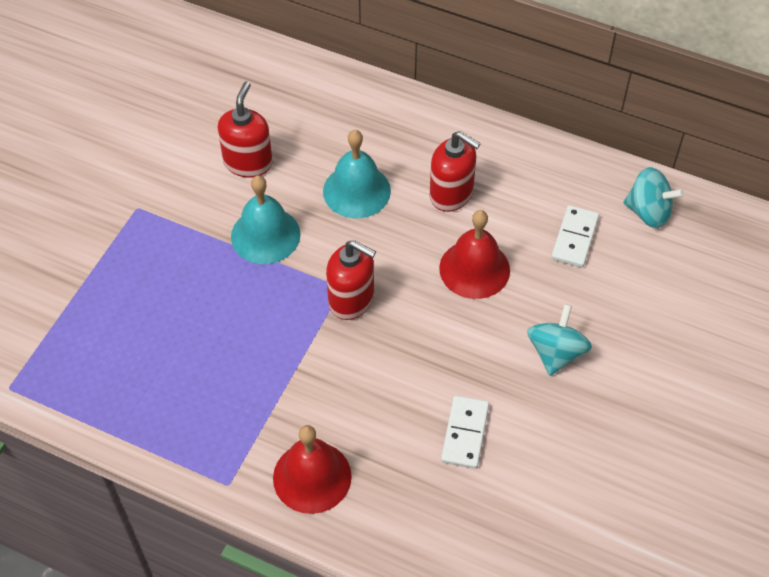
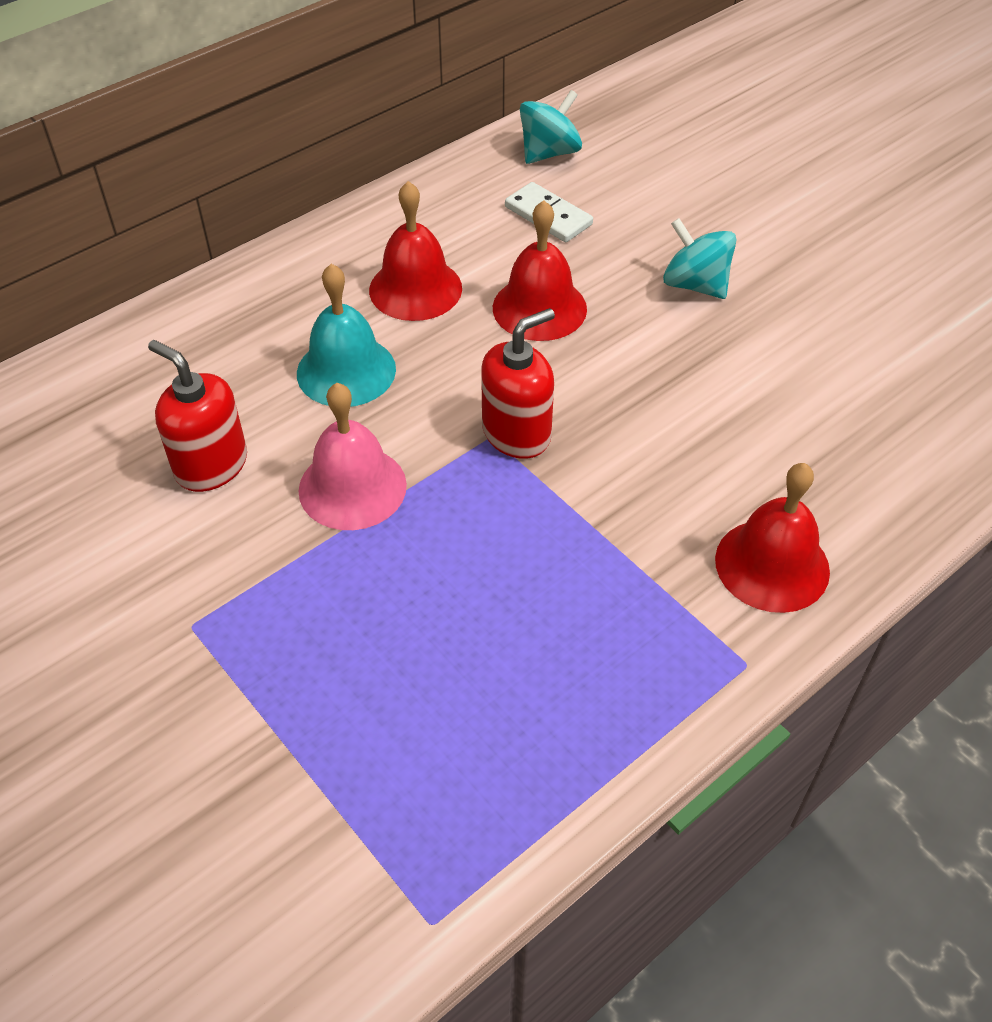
camera: 65 degrees left, 5 degrees down
(265, 235) = (352, 487): turquoise bell -> pink bell
(451, 194) = (415, 289): red soap dispenser -> red bell
(465, 433) = (770, 397): white domino -> none

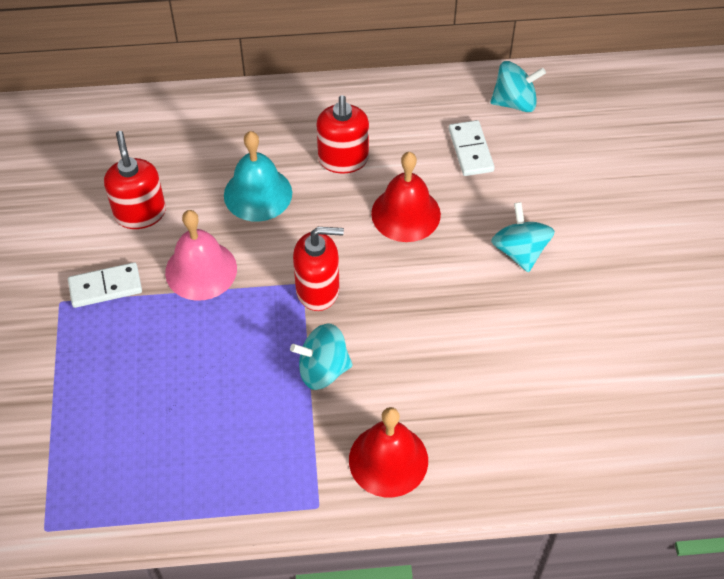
camera: 35 degrees right, 5 degrees up
(241, 573) = (105, 287): none -> white domino
(415, 289) = (343, 159): red bell -> red soap dispenser
(605, 513) = (323, 369): none -> turquoise spinning top

